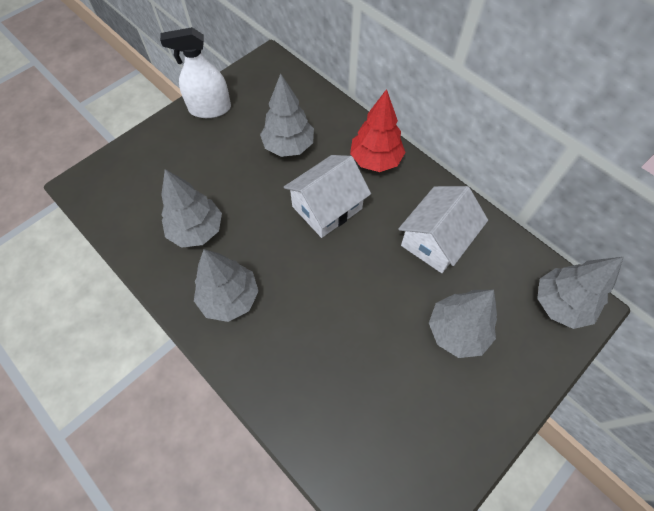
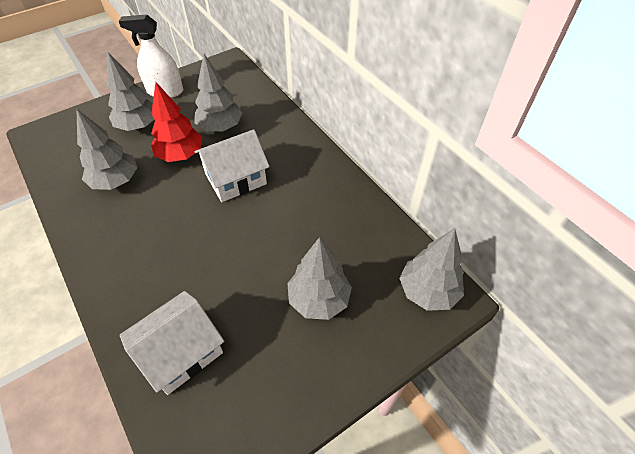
camera: 10 degrees right, 10 degrees down
(229, 298) = (121, 239): grey tree -> grey tree (138, 126)
(375, 160) = (293, 147): red tree -> red tree (181, 155)
(436, 240) = (325, 219): white house -> white house (181, 352)

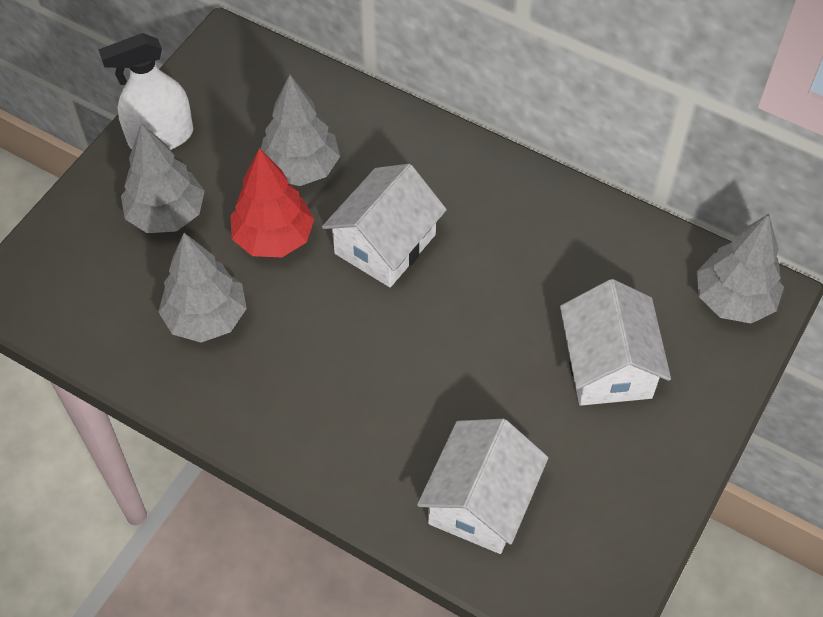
camera: 25 degrees left, 5 degrees up
(319, 299) = (608, 365): grey tree -> white house

